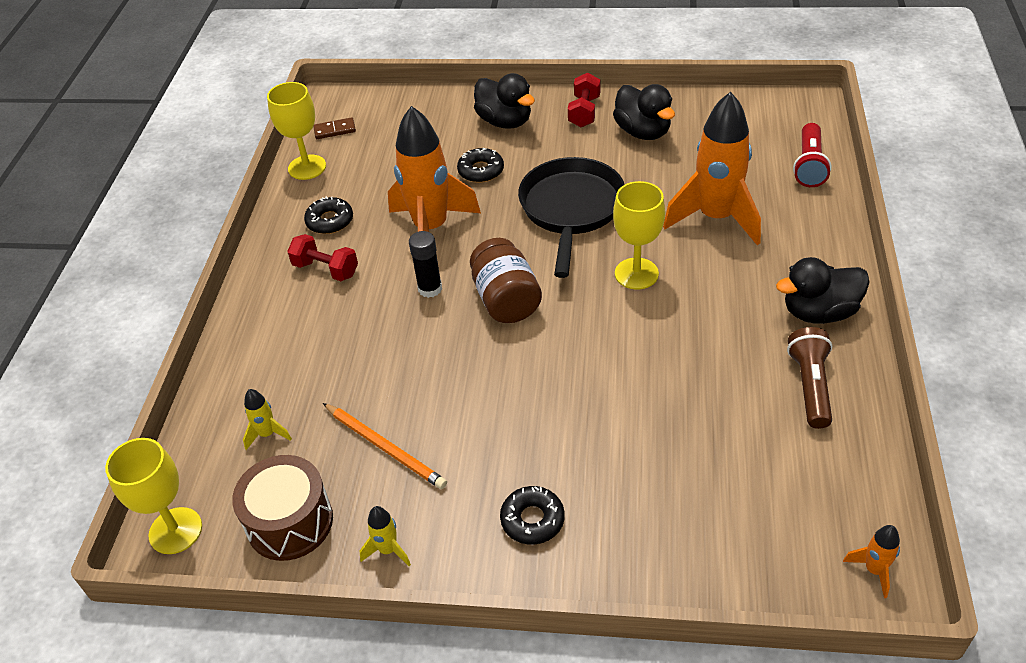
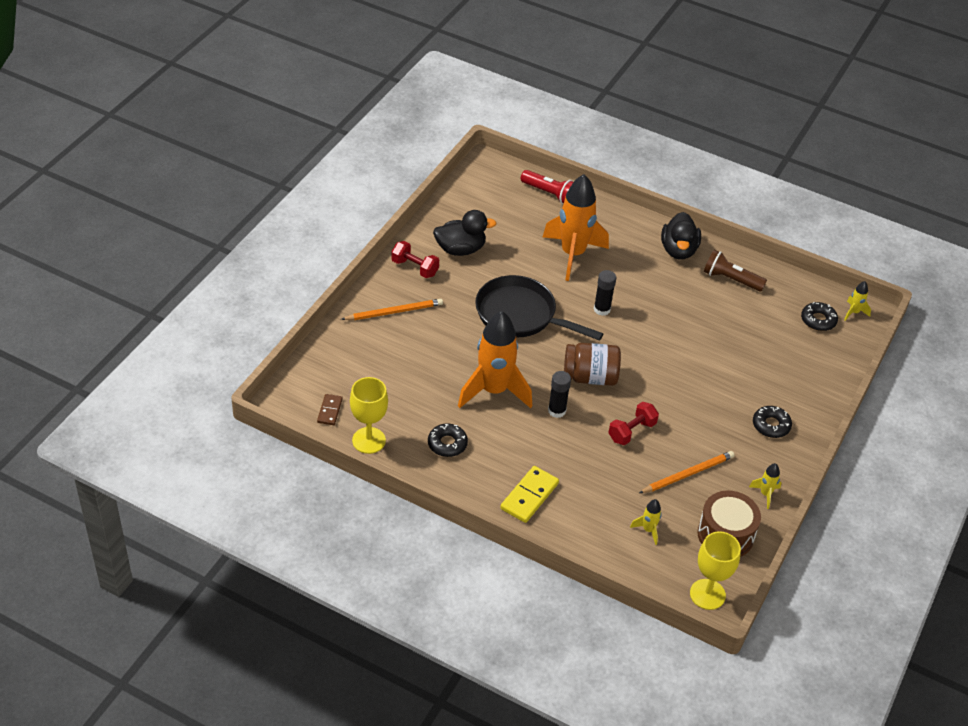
camera: 75 degrees left, 0 degrees up
(280, 308) = (529, 496): none -> yellow domino
(326, 269) = (502, 460): red dumbbell -> red dumbbell (631, 431)
(481, 171) = (445, 344): black donut -> black donut (818, 320)
(505, 121) = (394, 312): black duck -> orange pencil
(636, 273) = (602, 309): yellow goblet -> black glue stick
(874, 570) = (854, 312): orange rocket -> yellow rocket

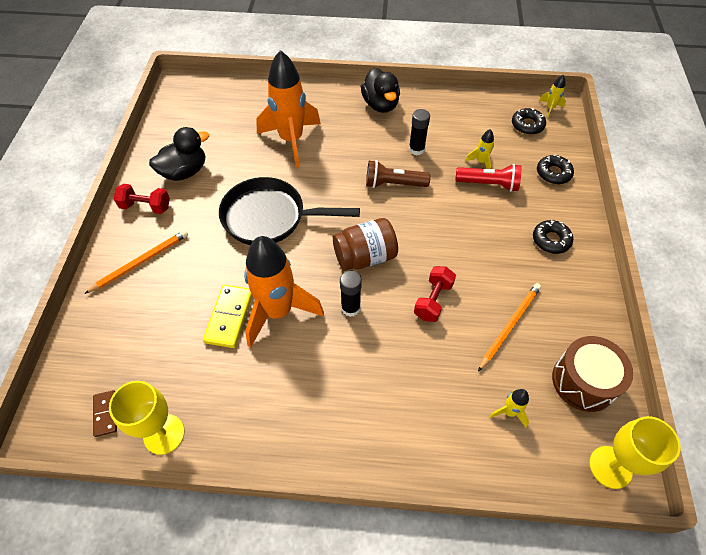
camera: 20 degrees left, 10 degrees up
(447, 444) = (254, 398): black donut -> black donut (553, 173)
(529, 496) = (370, 426): yellow domino -> yellow domino (229, 317)
(550, 194) = (246, 92): red flashlight -> red flashlight (489, 184)
(602, 309) = (342, 183): black glue stick -> black glue stick (416, 149)
(730, 279) = (437, 115): brown flashlight -> brown flashlight (393, 184)
(765, 494) = (590, 316): yellow rocket -> yellow rocket (481, 162)

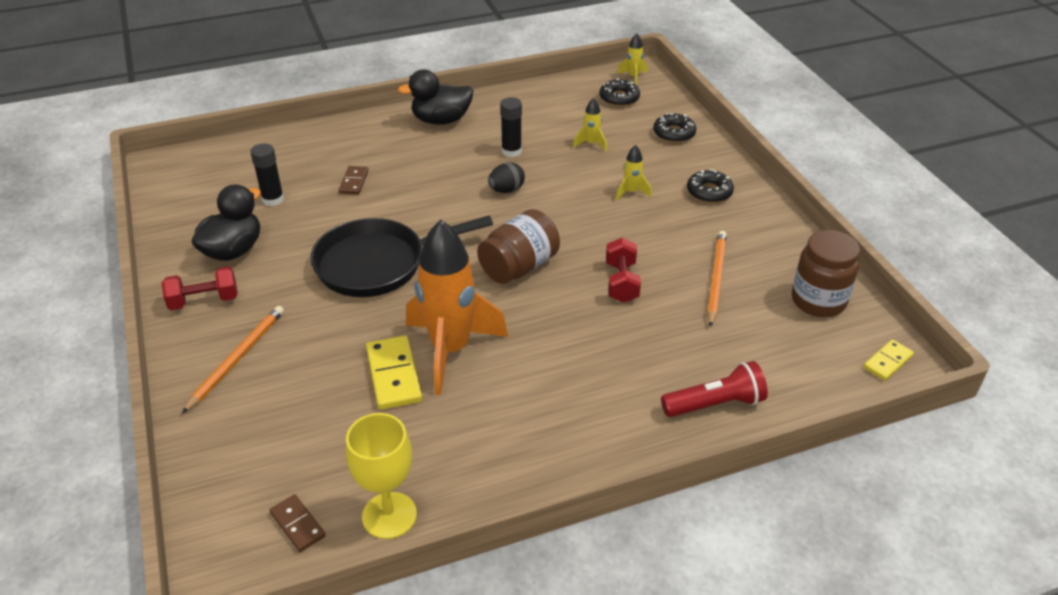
camera: 25 degrees left, 15 degrees down
(291, 140) = (354, 182): orange rocket -> brown domino
(350, 308) = (534, 318): black glue stick -> black glue stick (273, 199)
(380, 105) = (441, 120): black duck -> black duck turned 120 degrees clockwise
(393, 184) = (506, 190): brown flashlight -> black egg
(489, 184) = (613, 161): red flashlight -> red flashlight (715, 404)
(509, 412) = (763, 352): yellow rocket -> yellow rocket (631, 192)
(583, 381) = (818, 301): brown drum -> brown jar
(610, 467) = (887, 362): yellow goblet -> yellow domino

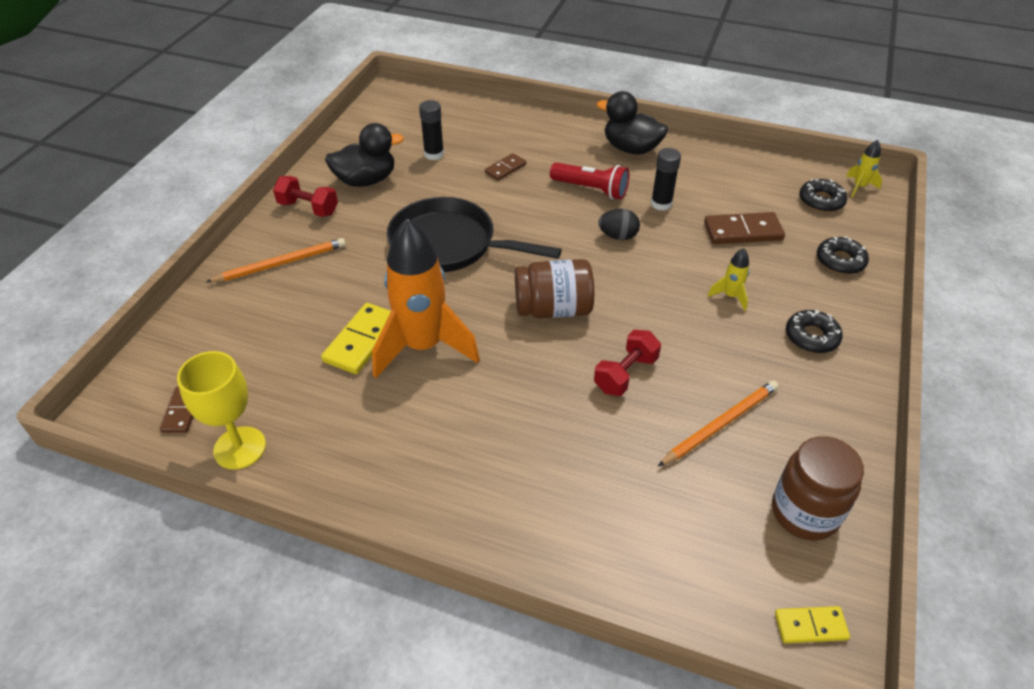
camera: 40 degrees right, 5 degrees up
(591, 144) = (743, 231): yellow rocket -> brown domino
(715, 404) = (582, 541): red flashlight -> red flashlight (591, 189)

